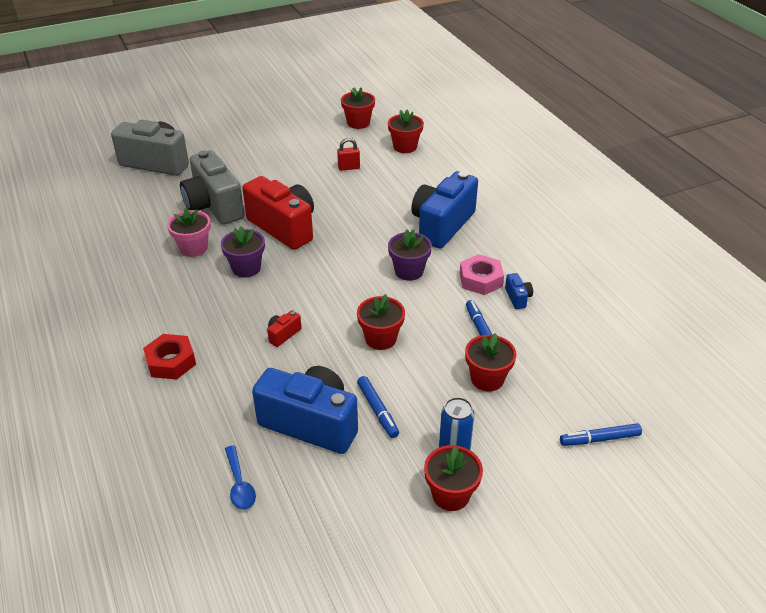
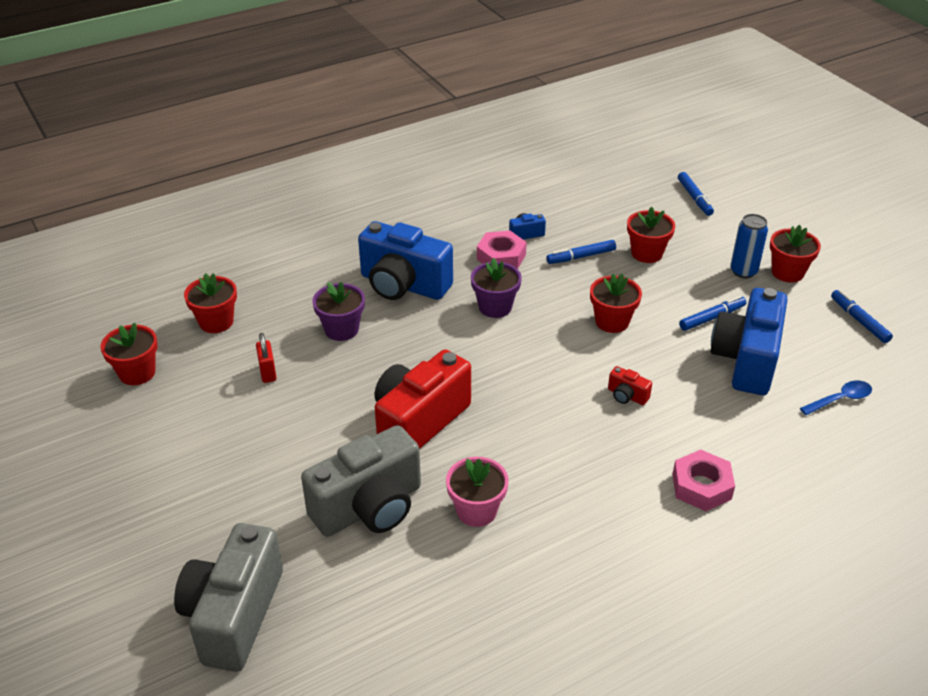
camera: 95 degrees left, 0 degrees up
(171, 362) = (701, 486): red nut -> pink nut
(246, 268) = (512, 446): purple flower pot -> purple flower pot (341, 329)
(357, 541) = (859, 320): none -> blue marker

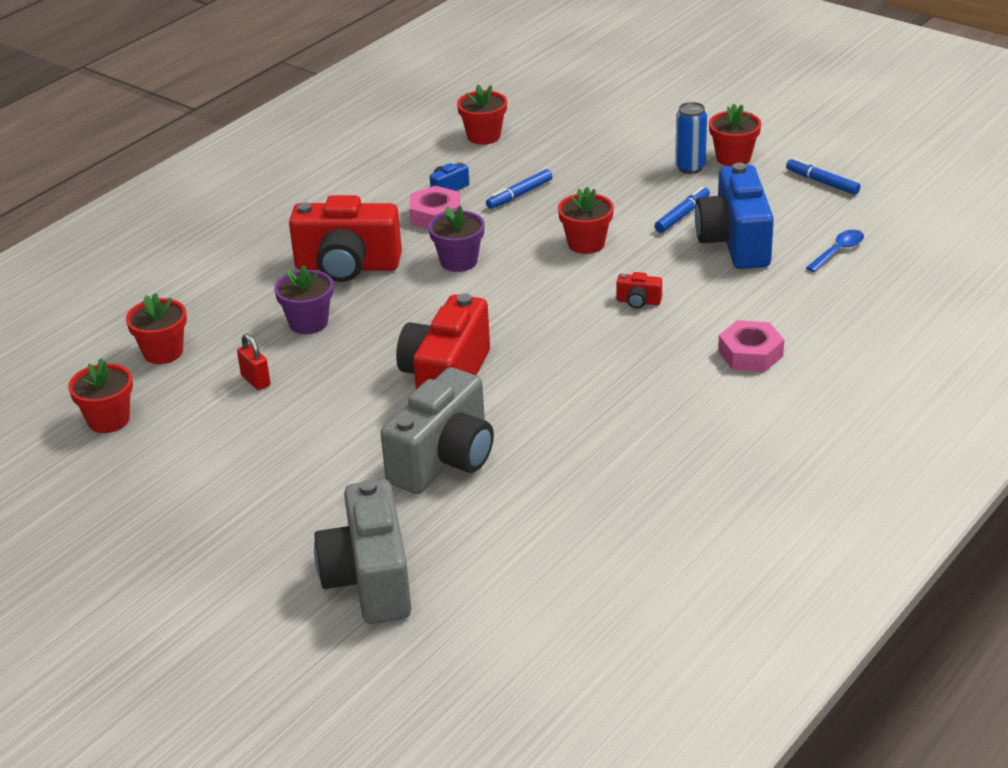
camera: 20 degrees left, 5 degrees down
(403, 285) = (347, 267): blue camera -> red camera
(476, 510) = (551, 432): pink flower pot -> none
(646, 253) = (585, 175): red flower pot -> red flower pot (484, 136)
(694, 198) = (604, 113): blue marker -> none

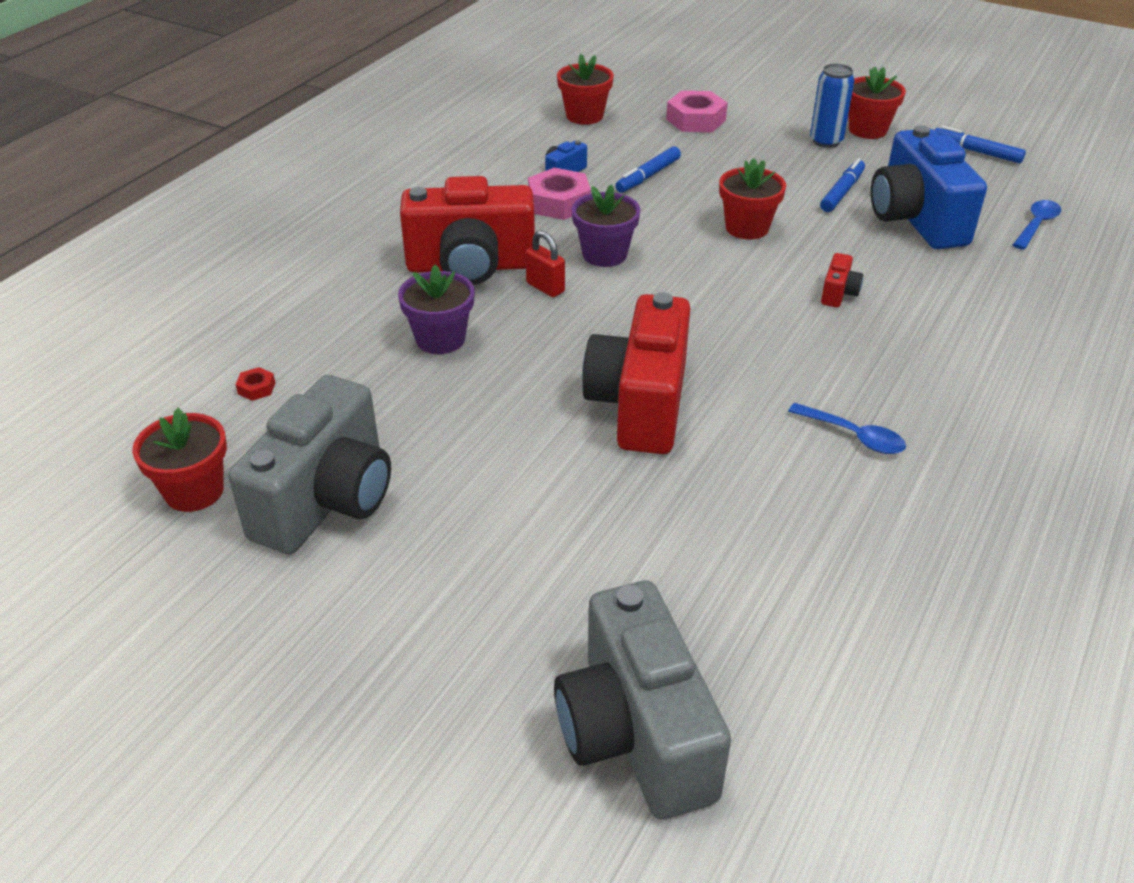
camera: 10 degrees left, 5 degrees up
(163, 352) = (256, 388): red flower pot -> red nut
(256, 381) = (389, 421): red padlock -> red padlock (545, 287)
(444, 460) = (678, 523): grey camera -> grey camera (327, 500)
(600, 409) = (854, 436): none -> blue spoon
(638, 302) = (838, 293): red camera -> red camera turned 75 degrees counterclockwise
(750, 354) = (1003, 352): pink nut -> pink nut (696, 120)

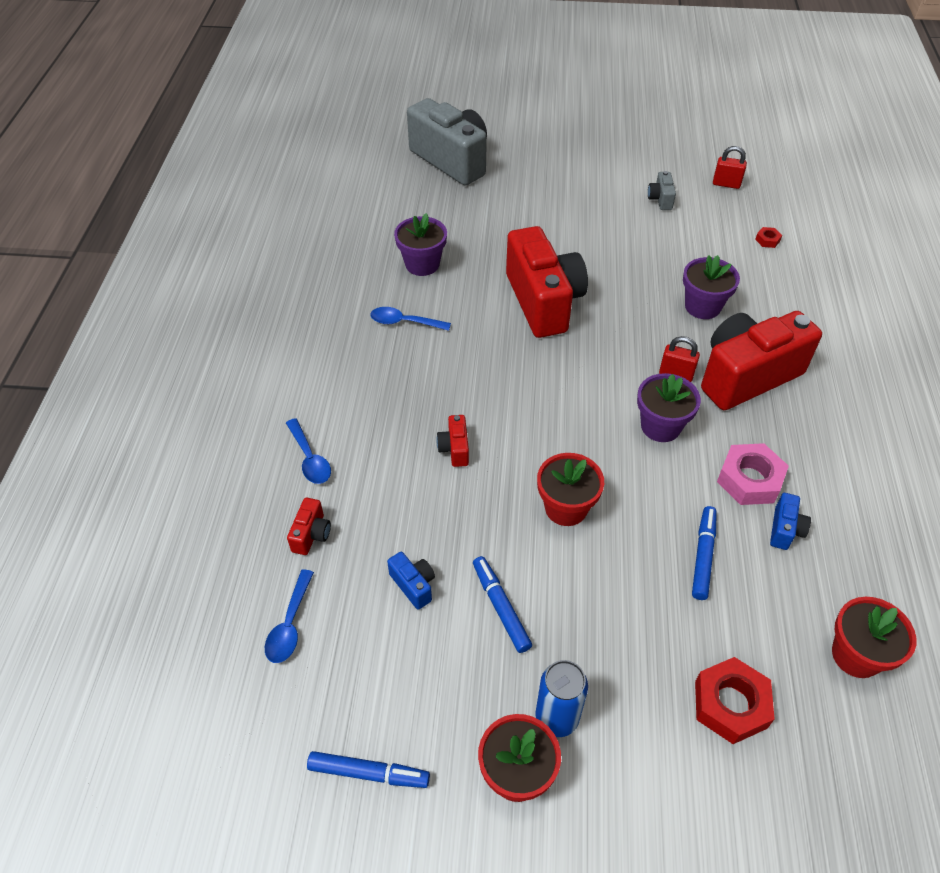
camera: 155 degrees right, 10 degrees up
(194, 491) = (726, 184): red flower pot -> red padlock
(327, 500) = (660, 199): grey camera -> grey camera, size x0.40
(696, 120) = (730, 704): pink nut -> red nut
(794, 514) = (422, 264): none -> purple flower pot
(842, 192) = (501, 607): blue marker -> blue marker turned 150 degrees clockwise
(916, 219) = (413, 585): blue camera -> blue camera, size x0.40
(1010, 327) = (310, 458): none -> blue spoon
(1012, 271) = (311, 534): none -> red camera

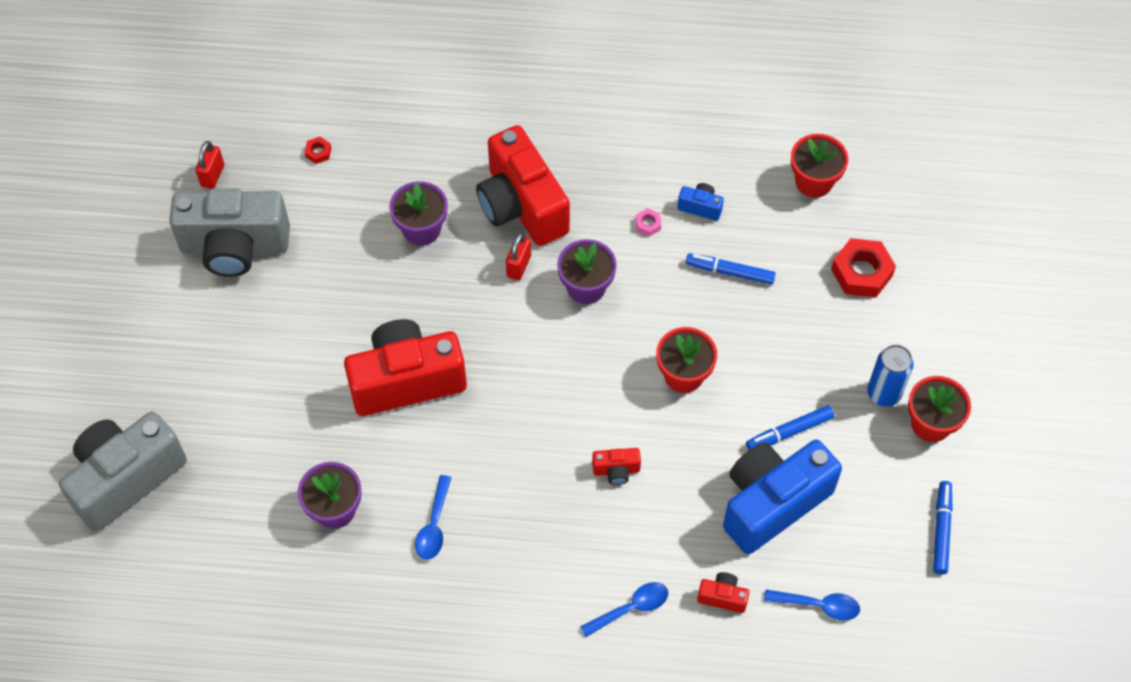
camera: 90 degrees left, 10 degrees up
(413, 585) = (772, 503): blue camera -> blue camera, size x2.47
(660, 199) = (235, 246): grey camera -> grey camera, size x2.47
(749, 480) = (648, 224): pink nut -> pink nut, size x0.46

